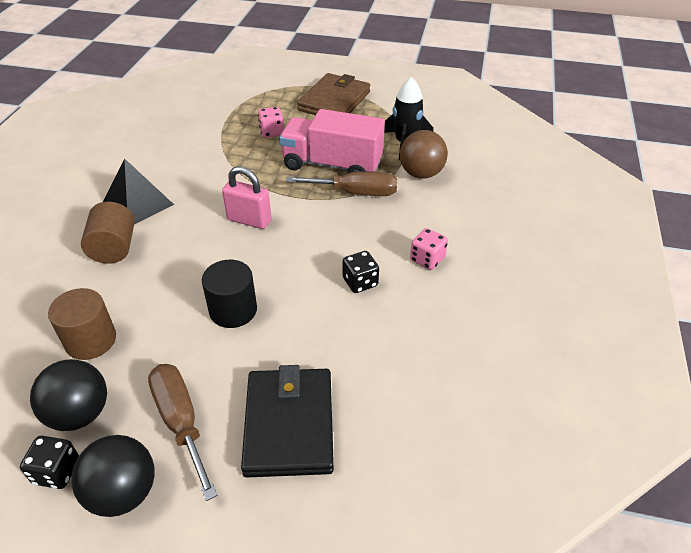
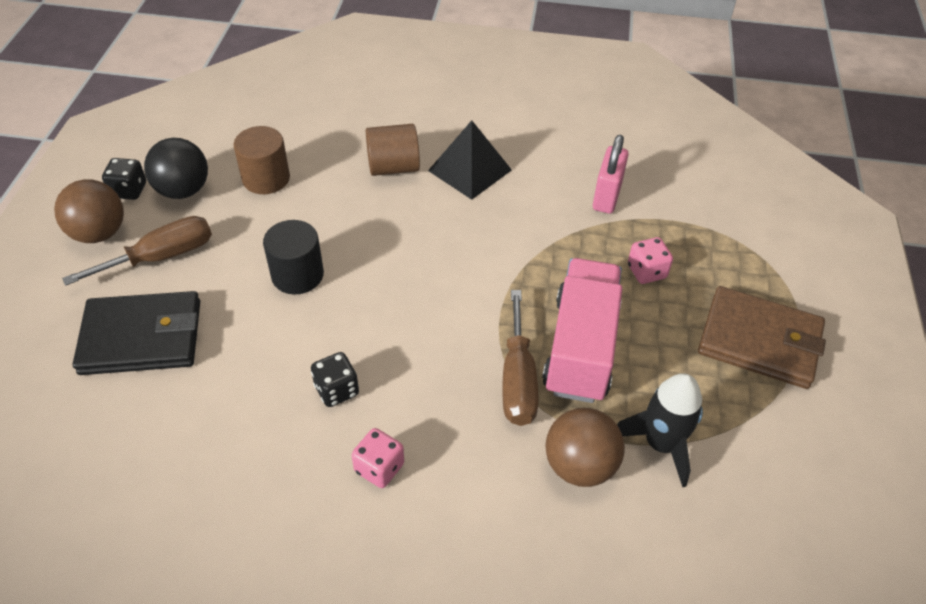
camera: 85 degrees right, 5 degrees up
(123, 492) = (99, 233): black ball -> brown ball
(249, 220) = (448, 270): pink padlock -> pink padlock (606, 197)

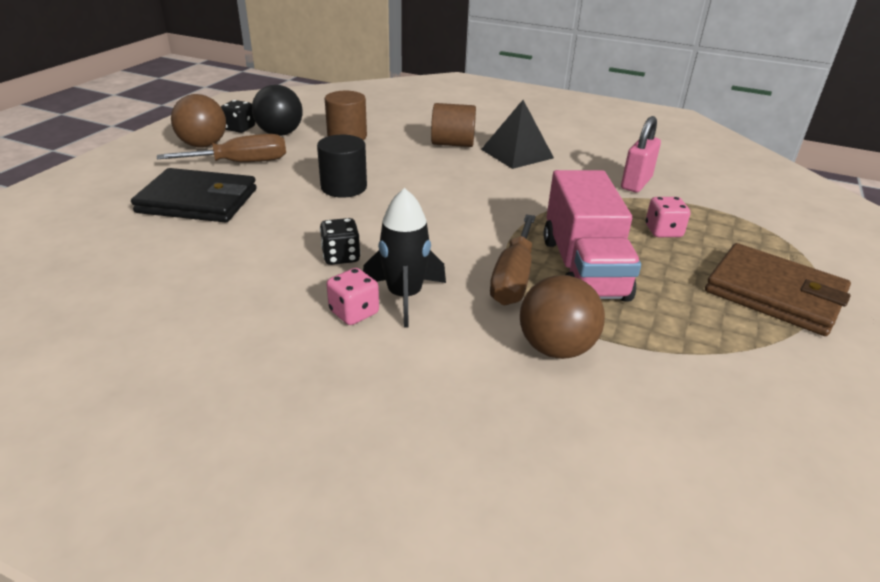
camera: 15 degrees right, 15 degrees down
(581, 348) = (583, 268): pink truck -> pink truck turned 150 degrees clockwise
(660, 444) = (649, 348): black rocket -> black rocket (404, 296)

